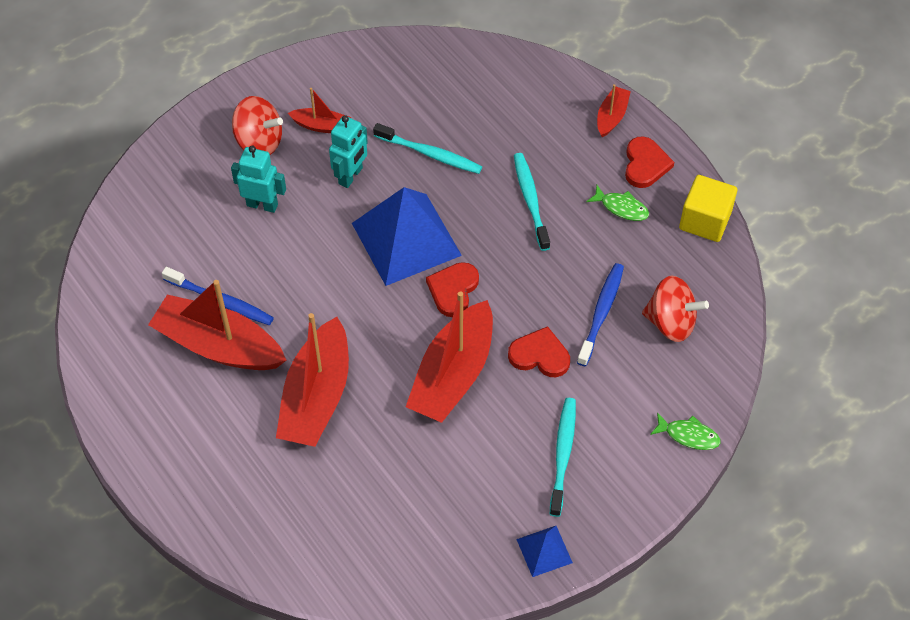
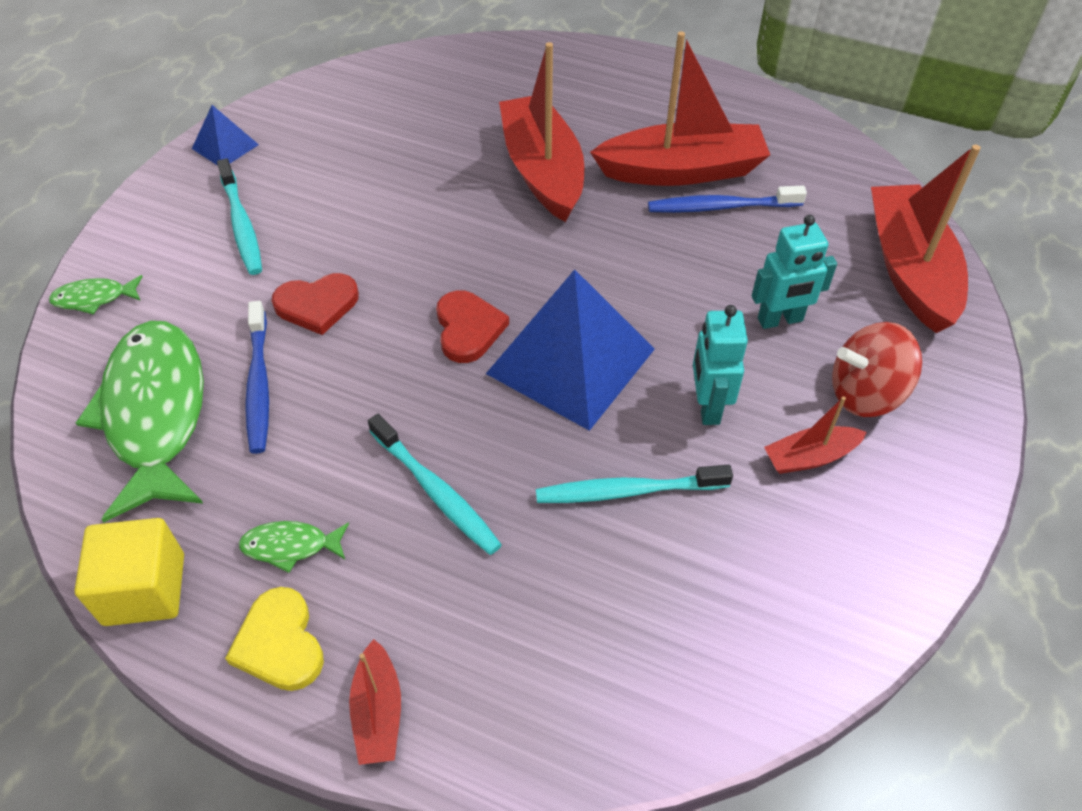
camera: 150 degrees right, 5 degrees down
(453, 374) = (410, 245): red boat -> red boat (909, 269)
(645, 164) = (280, 643): red heart -> yellow heart
(671, 322) = (155, 414): red spinning top -> green fish

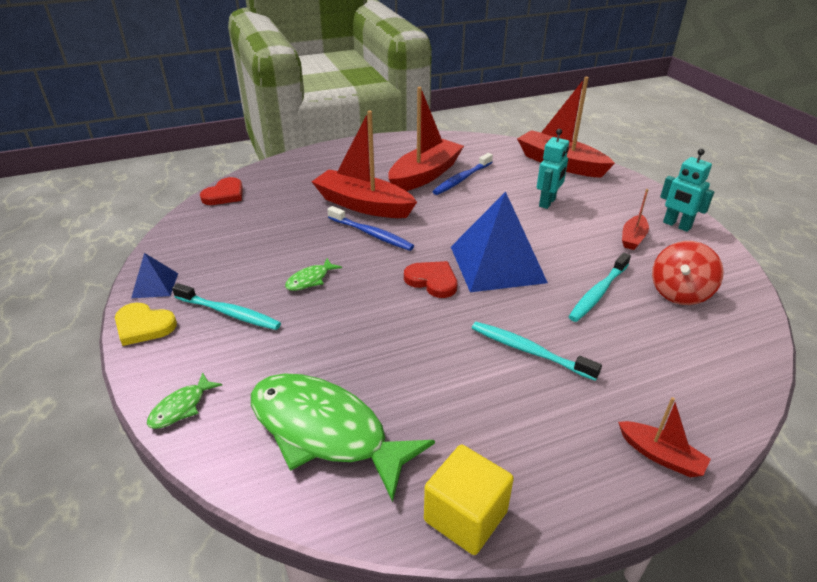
camera: 45 degrees left, 15 degrees down
(259, 384) = (365, 374): blue toothbrush -> blue toothbrush (371, 234)
(280, 643) = (573, 472): yellow heart -> yellow heart (143, 326)
(290, 546) = (505, 427): green fish -> green fish (310, 280)
(317, 305) = (338, 319): red heart -> red heart (224, 194)
(436, 492) = (529, 351): turquoise toothbrush -> turquoise toothbrush turned 150 degrees counterclockwise
(707, 406) = (573, 245): turquoise robot -> turquoise robot (676, 225)
(865, 394) = (614, 208): red spinning top -> red spinning top (679, 293)

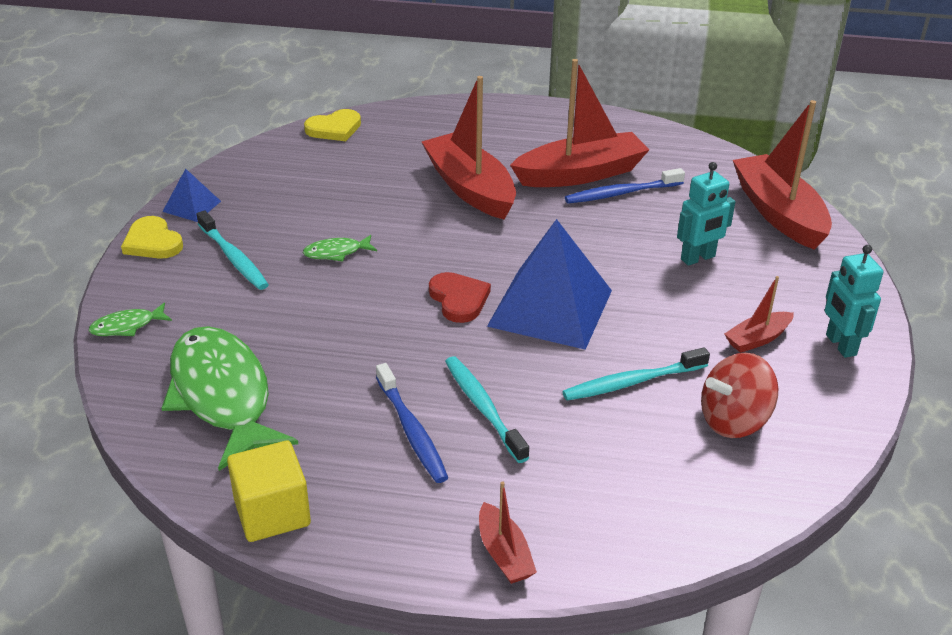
camera: 30 degrees right, 0 degrees up
(224, 194) = (334, 129): red heart -> yellow heart
(371, 234) = (446, 225): blue toothbrush -> blue toothbrush (411, 431)

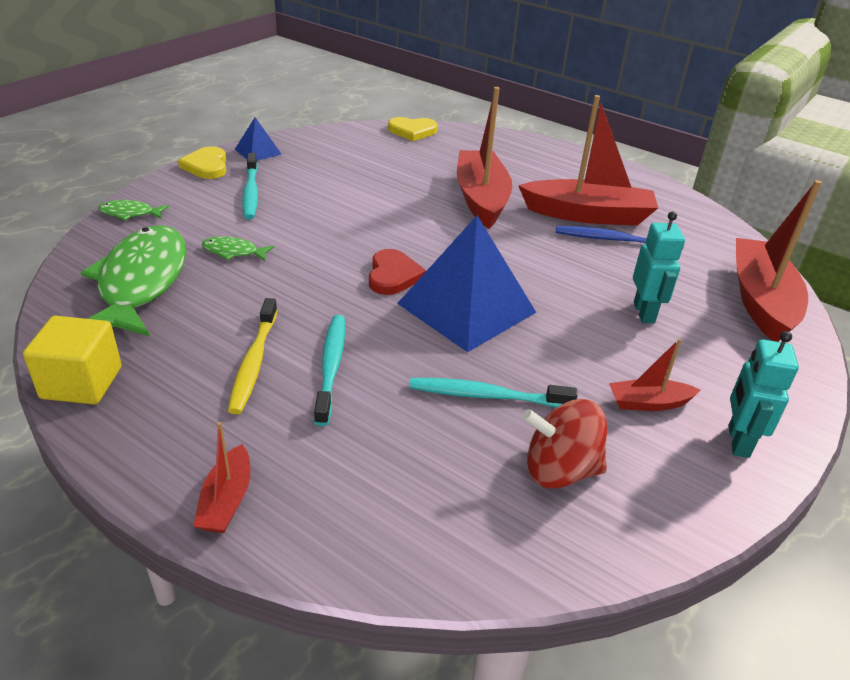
camera: 25 degrees right, 0 degrees up
(336, 253) = (329, 212): green fish -> green fish (233, 252)
(411, 431) = (254, 362): blue toothbrush -> yellow toothbrush
(698, 258) = (644, 313): turquoise robot -> turquoise robot turned 90 degrees counterclockwise

